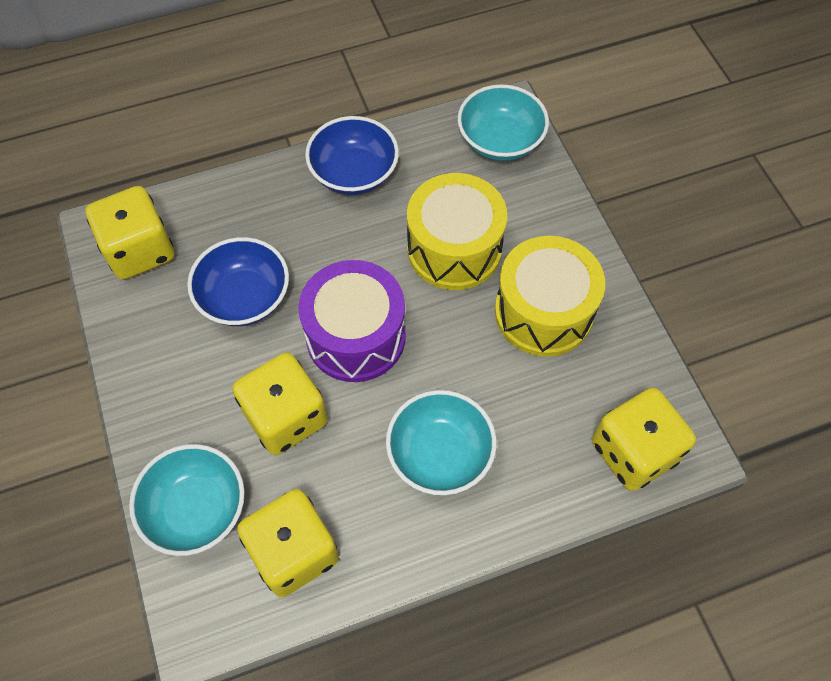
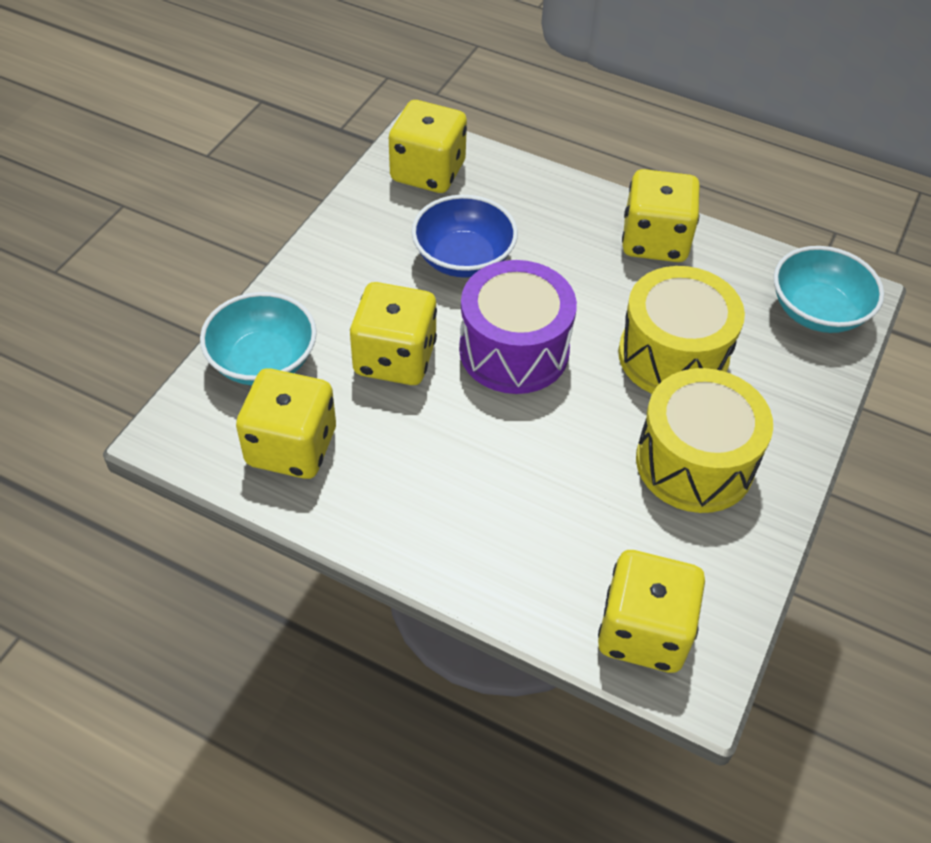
camera: 45 degrees right, 10 degrees down
(354, 173) = (654, 241): blue bowl -> yellow dice
(440, 454) = (477, 483): turquoise bowl -> none

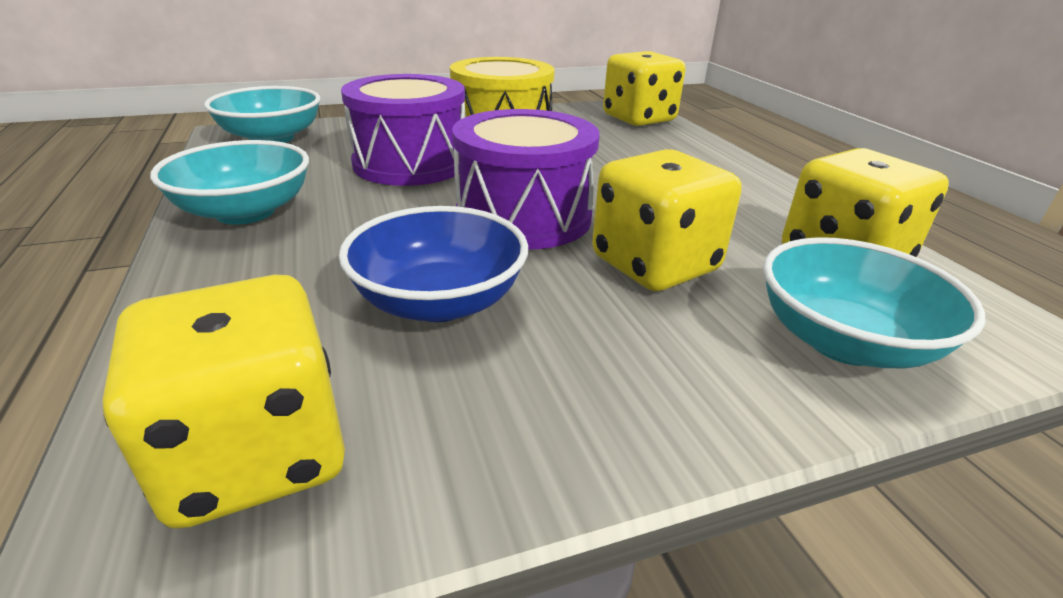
camera: 135 degrees left, 20 degrees down
(654, 241) = (245, 212): yellow dice -> turquoise bowl
(673, 356) = (410, 163): yellow drum -> purple drum

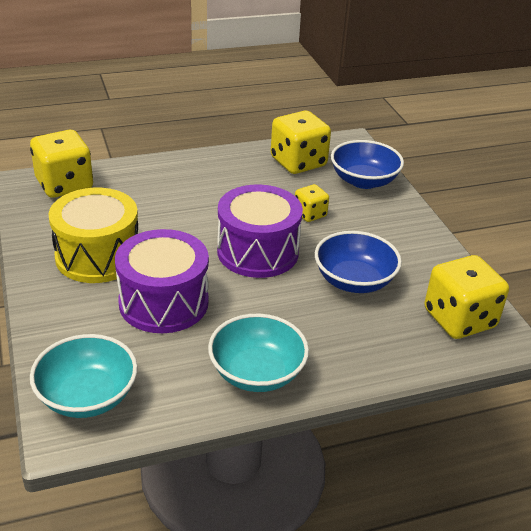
camera: 90 degrees left, 5 degrees up
(654, 265) = (310, 214): yellow dice -> yellow dice, size x0.54
(844, 341) = (364, 181): turquoise bowl -> blue bowl

